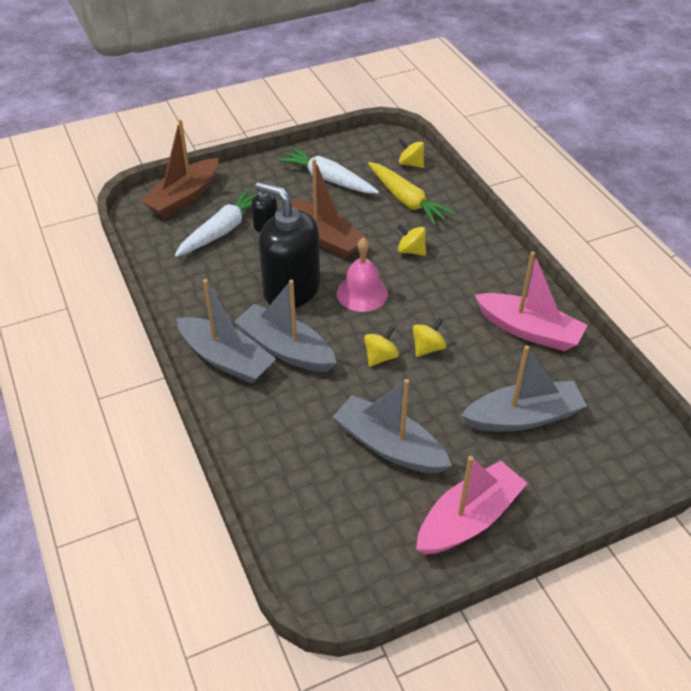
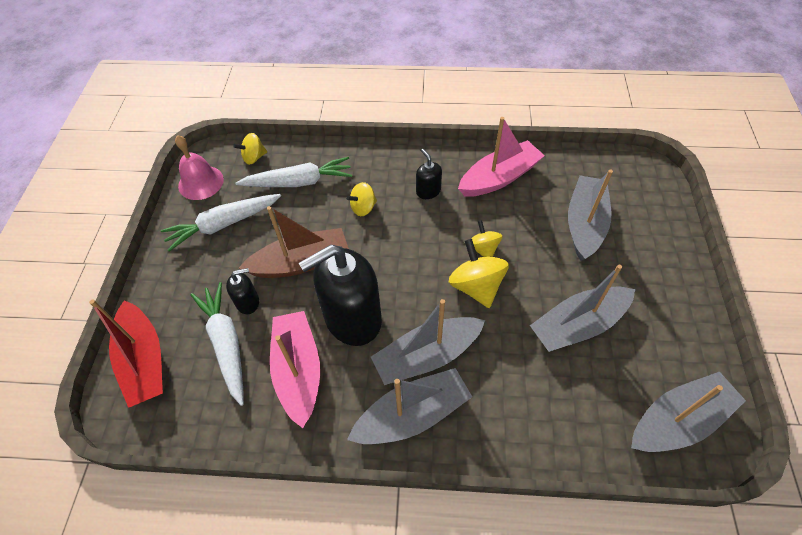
camera: 60 degrees left, 10 degrees up
(184, 197) = (144, 361): brown boat -> red boat
(331, 553) = (678, 420): none -> grey boat
(362, 293) = (392, 265): pink bell -> pink bell (201, 182)
(380, 357) = (476, 286): yellow spinning top -> yellow spinning top, size x1.63
(407, 200) = (299, 182): yellow carrot -> white carrot
(466, 285) = (428, 191): none -> black soap dispenser
(469, 519) = (671, 305): pink boat -> pink boat (298, 370)

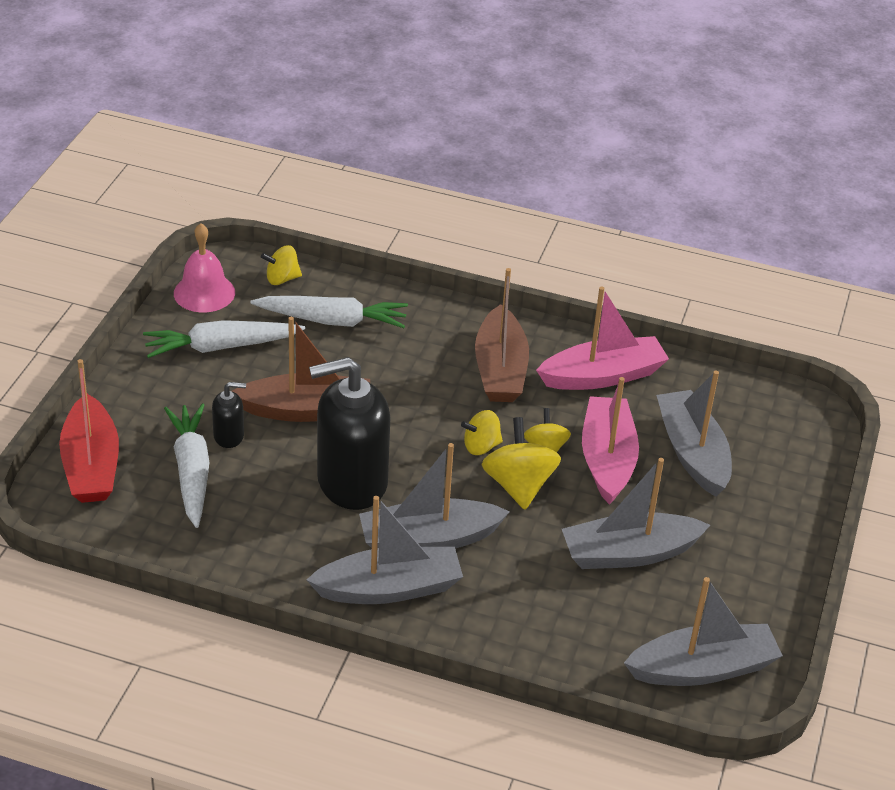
camera: 10 degrees right, 15 degrees down
(298, 370) = (269, 516): pink boat -> pink boat (607, 459)
(363, 208) = (407, 369): yellow spinning top -> yellow spinning top (481, 446)
(428, 191) = (500, 370): black soap dispenser -> brown boat
(584, 224) = (692, 452): grey boat -> grey boat turned 45 degrees counterclockwise

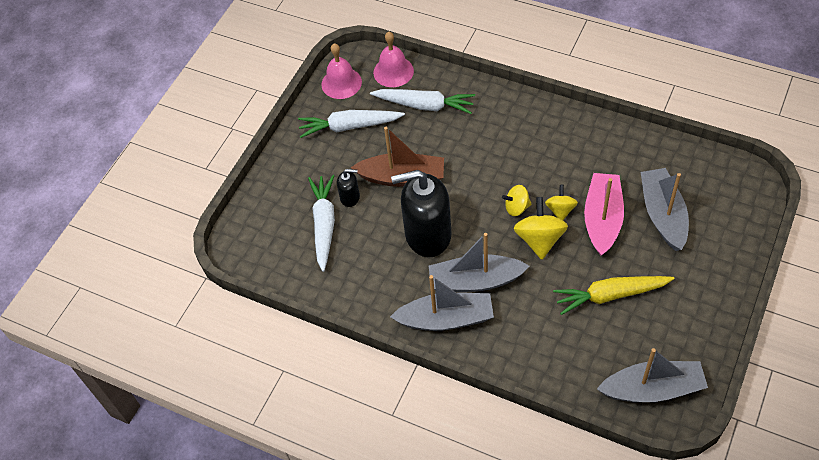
camera: 15 degrees right, 15 degrees up
(91, 465) = (261, 219): red boat -> none
(282, 279) = (393, 71): yellow spinning top -> pink bell
(500, 370) = (535, 145): brown boat -> none
(603, 376) = (606, 151): pink boat -> none
(629, 553) = (610, 295): grey boat -> yellow carrot

